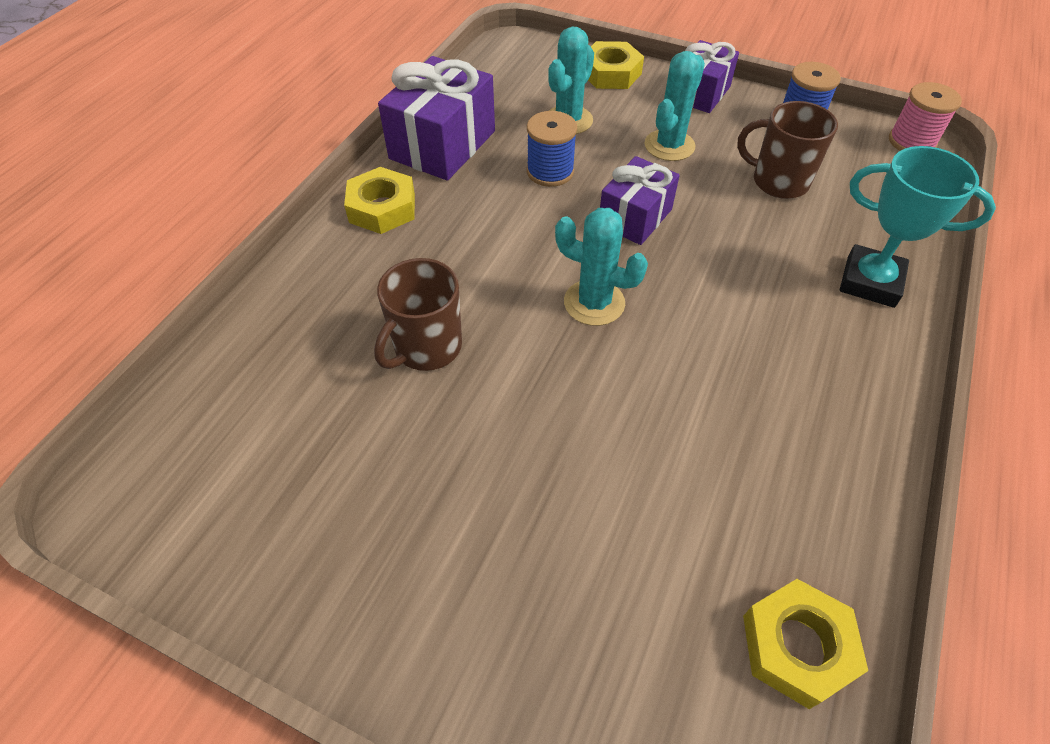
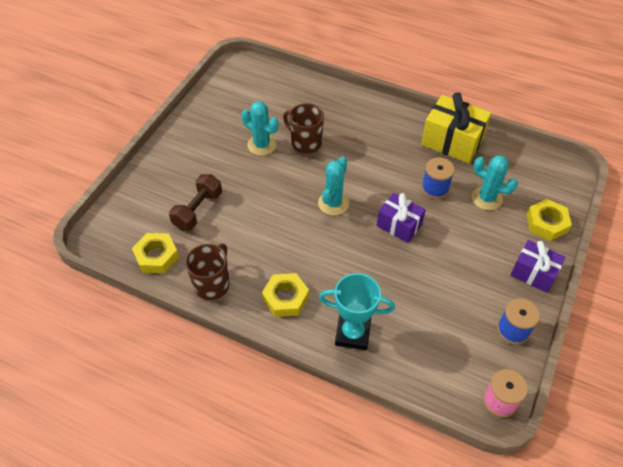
camera: 90 degrees right, 0 degrees up
(382, 208) = (396, 121): yellow nut -> yellow nut (285, 298)
(442, 145) = (452, 141): purple gift -> yellow gift
(638, 559) = (198, 210): none -> brown dumbbell
(669, 145) = (469, 248): turquoise cactus -> turquoise cactus (261, 145)
(778, 181) = (441, 303): brown mug -> brown mug (212, 284)
(870, 282) = (352, 334): turquoise trophy -> turquoise trophy turned 75 degrees clockwise

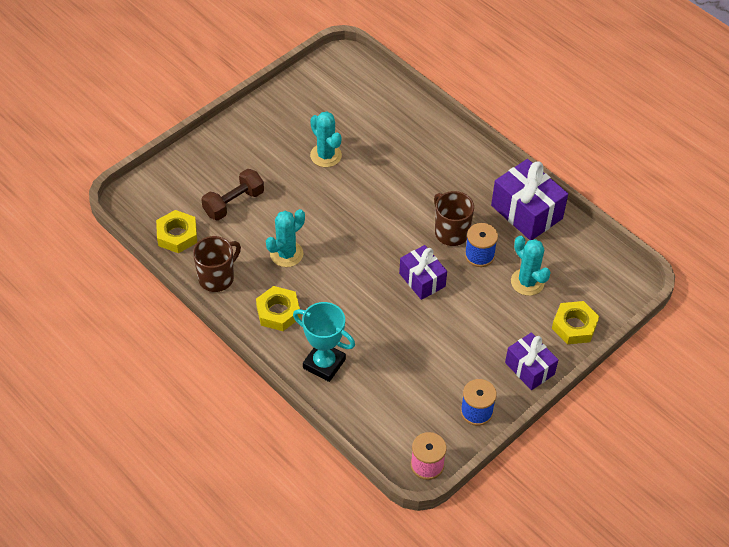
camera: 20 degrees right, 0 degrees up
(305, 143) = (371, 166): brown mug -> brown mug (451, 232)
(333, 203) = (368, 238): turquoise cactus -> turquoise cactus (286, 254)
(452, 141) = (526, 212): yellow gift -> purple gift

